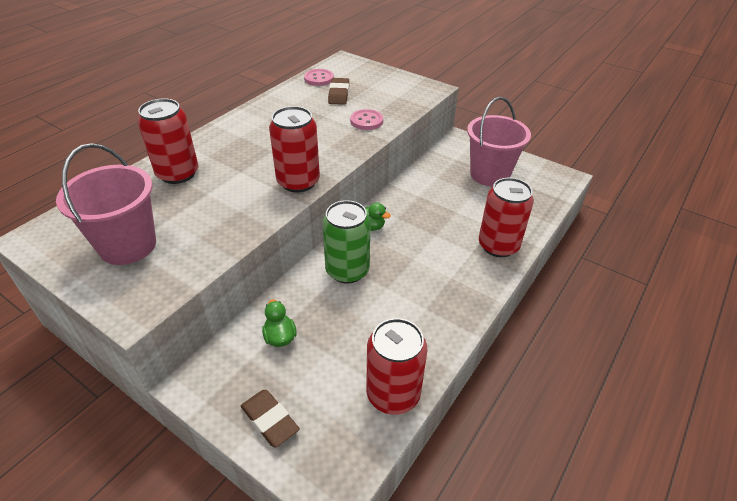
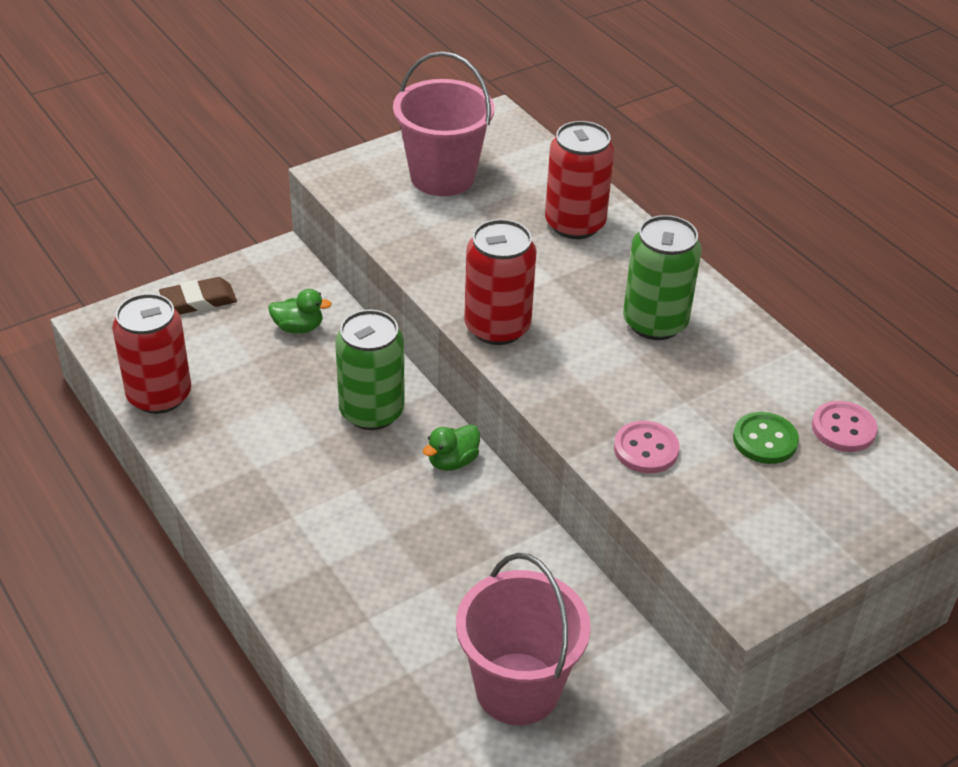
camera: 110 degrees right, 0 degrees up
(267, 132) = (655, 322): none -> green can
(339, 94) = (765, 440): brown eraser -> green button
(498, 245) = (321, 603): red can -> none

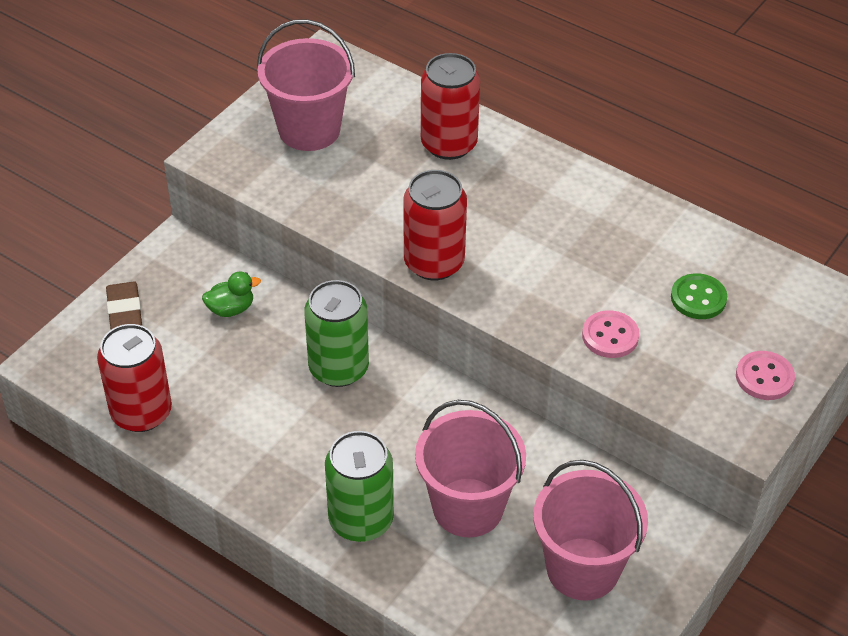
camera: 20 degrees left, 5 degrees up
(198, 301) = (124, 310): brown eraser -> brown eraser turned 60 degrees counterclockwise
(428, 585) = (468, 507): none -> pink bucket
(452, 461) = (431, 392): green duck -> none
(655, 322) = (561, 218): green can -> green can (361, 520)
(843, 428) = (753, 269): pink button -> pink button (764, 377)

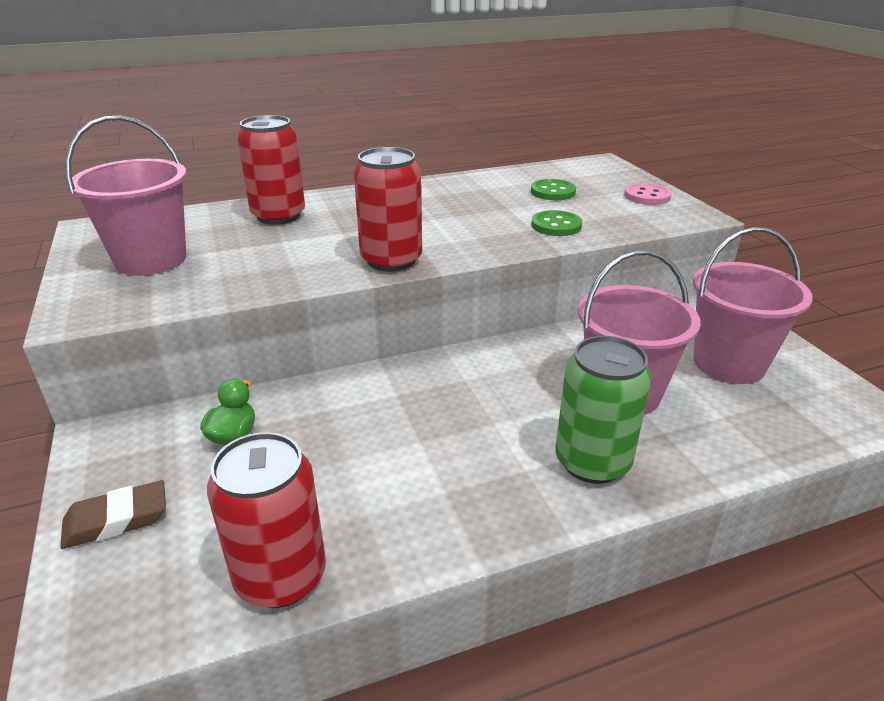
camera: 55 degrees left, 15 degrees down
(124, 310) = (116, 520): brown eraser -> brown eraser turned 45 degrees counterclockwise
(338, 368) = (391, 399): green can -> none
(610, 336) = (556, 225): pink button -> green button

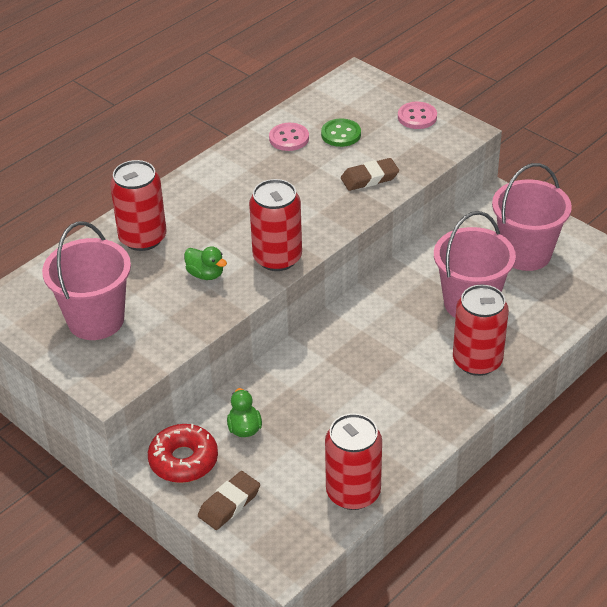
camera: 25 degrees left, 10 degrees up
(130, 445) = (183, 460): none -> red donut
(302, 254) = (205, 274): none -> green duck
(496, 185) = (289, 138): none -> pink button
(556, 225) = (369, 178): green button -> brown eraser
(592, 462) = (477, 361): green can -> red can

